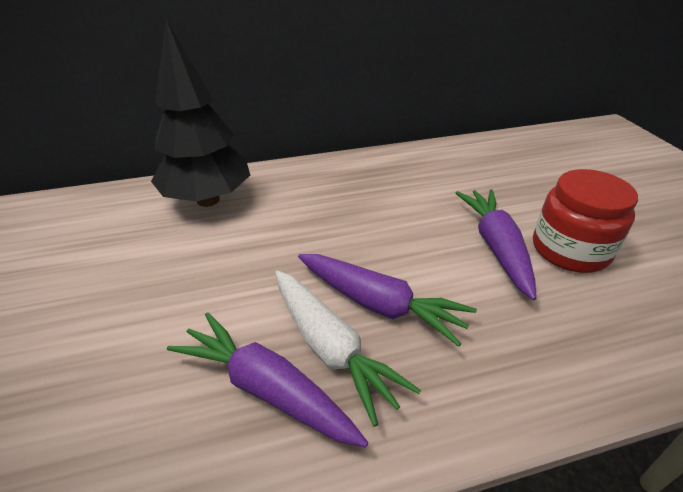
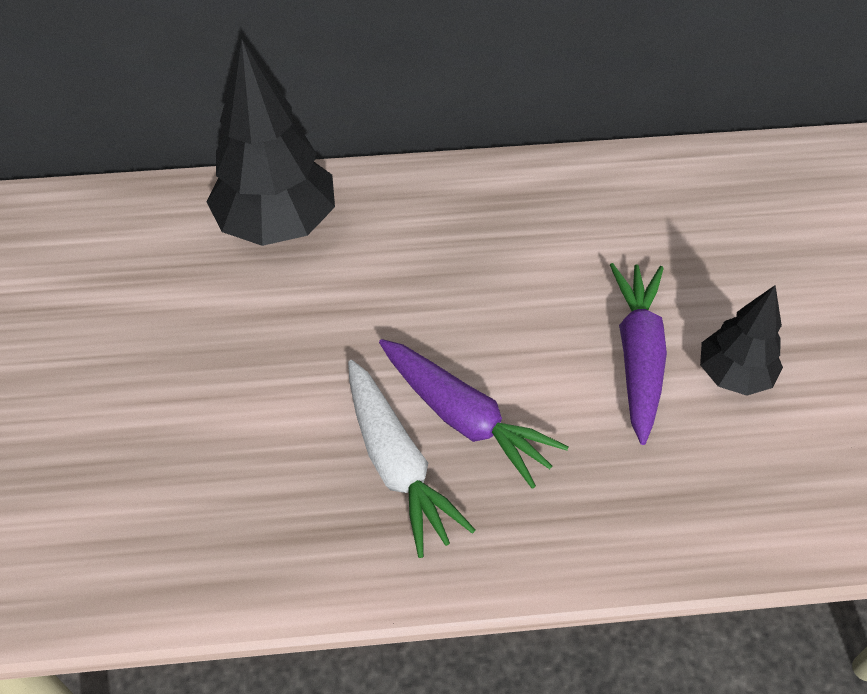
camera: 10 degrees right, 15 degrees up
(266, 388) = (322, 499): purple carrot -> none
(570, 250) = (733, 375): red jar -> black tree

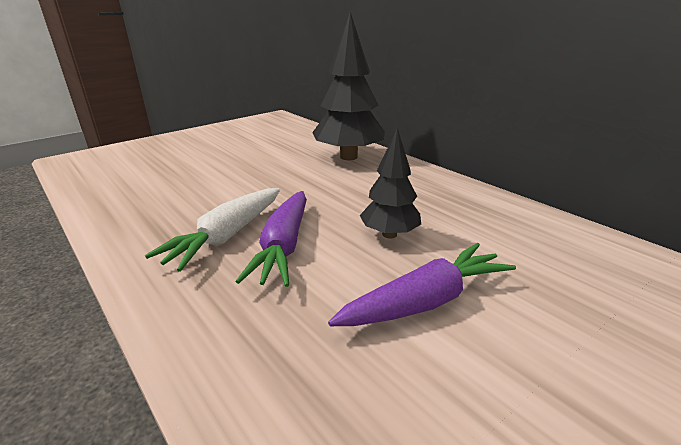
camera: 55 degrees right, 25 degrees down
(733, 375) = (486, 371): black tree -> black tree (389, 234)

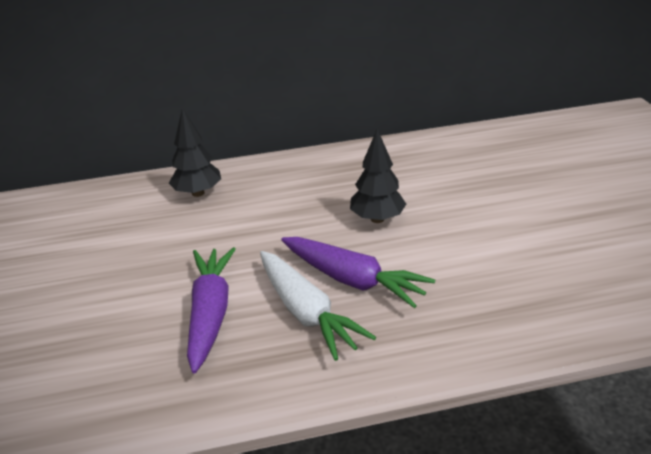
camera: 60 degrees left, 5 degrees up
(348, 157) = (198, 193): black tree -> black tree, size x0.58
(426, 301) = (471, 232): purple carrot -> purple carrot (210, 314)

